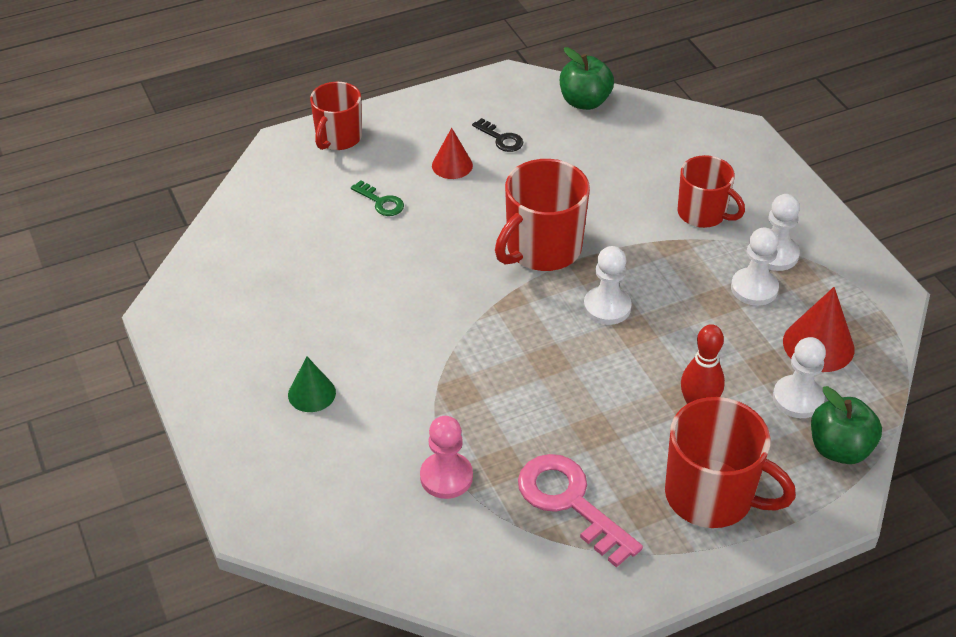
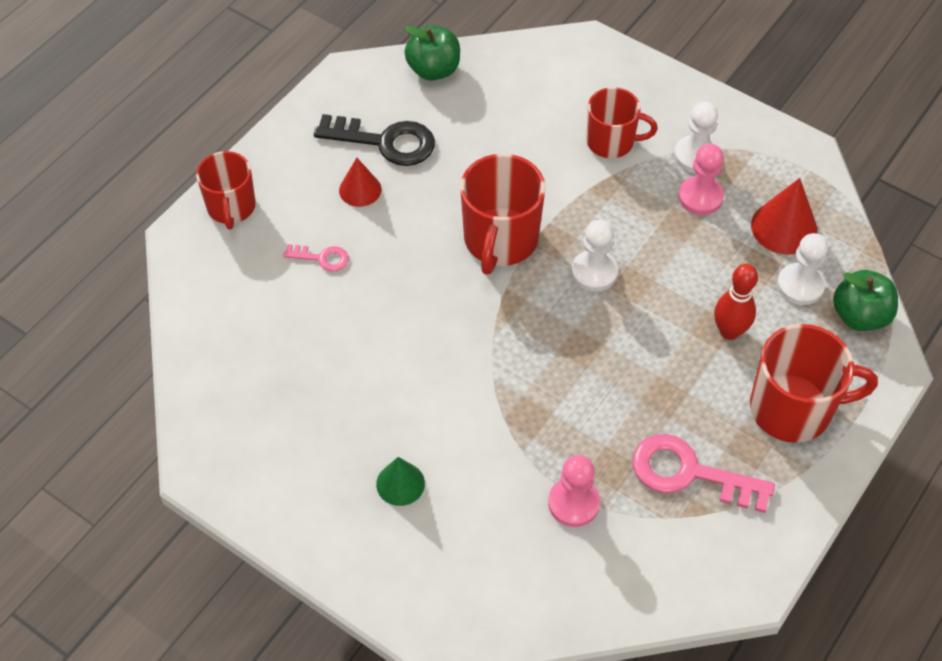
camera: 30 degrees left, 10 degrees up
(381, 202) = (322, 258): green key -> pink key
(501, 139) = (385, 142): black key -> black key, size x1.97
(754, 288) = (700, 197): white pawn -> pink pawn

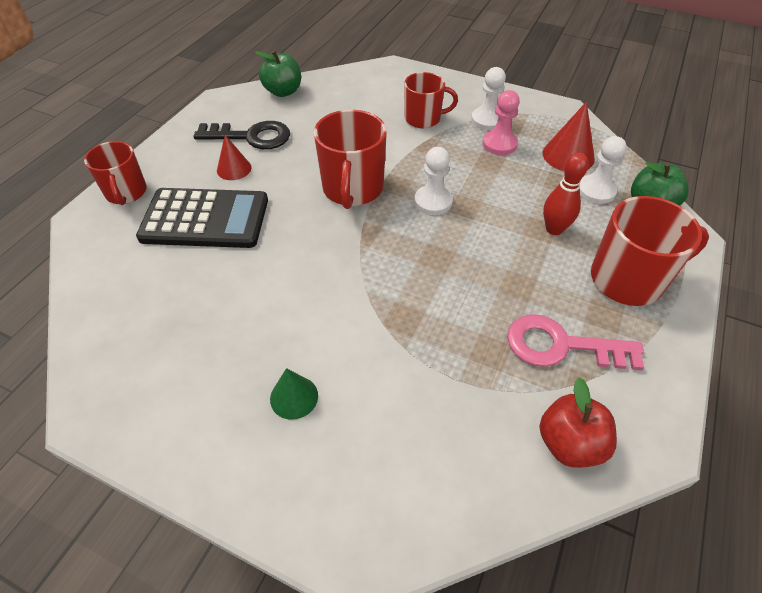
camera: 10 degrees left, 5 degrees down
(322, 258) = (205, 219): pink key -> black calculator
(573, 503) = (464, 389): pink pawn -> none
(663, 572) = (569, 443): none -> red apple

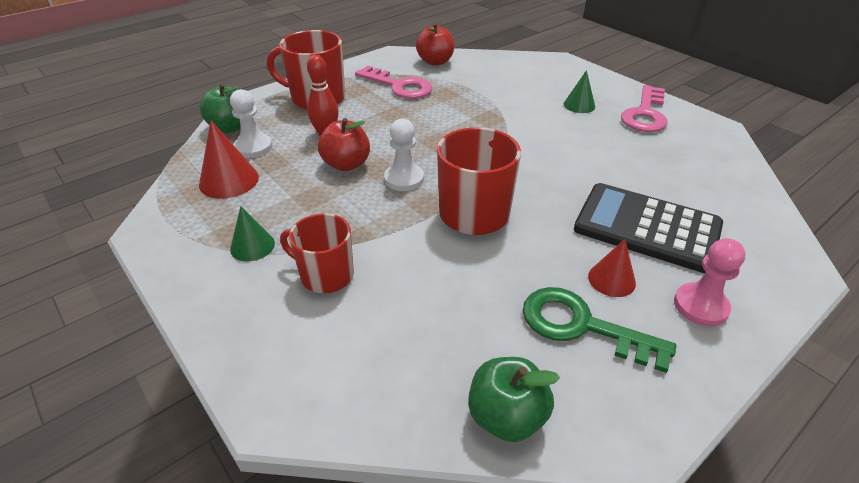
camera: 155 degrees left, 10 degrees down
(126, 193) = (757, 288): red mug -> none
(195, 410) = (645, 114): none -> pink key
(251, 137) = (581, 326): black key -> green key
(487, 120) = (252, 246): white pawn -> green cone
(496, 200) = (346, 164): none -> red apple
(499, 144) = (277, 213): pink pawn -> pink pawn (700, 306)

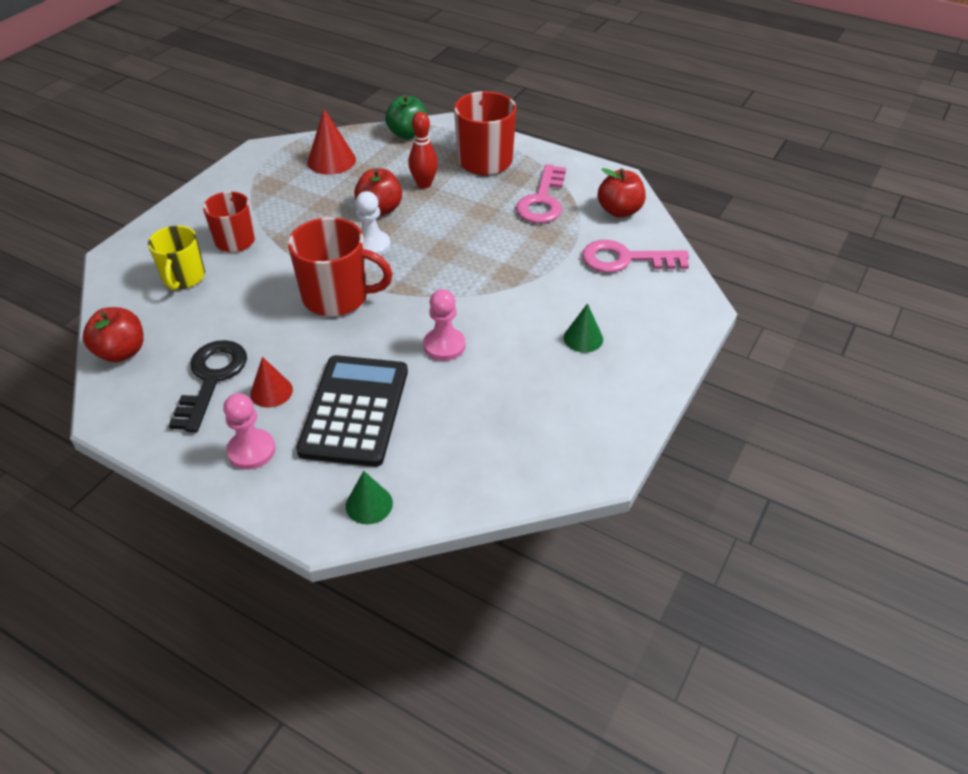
camera: 70 degrees right, 5 degrees up
(252, 246) = (257, 198): green cone -> green cone (369, 504)
(253, 147) = (383, 155): white pawn -> none
(375, 333) = (183, 278): none -> yellow mug
(506, 417) = (121, 352): green apple -> red apple
(569, 165) = (444, 345): none -> pink pawn
(581, 326) = (212, 379): green key -> black key
(645, 114) = (594, 398): pink key -> pink key (625, 259)

